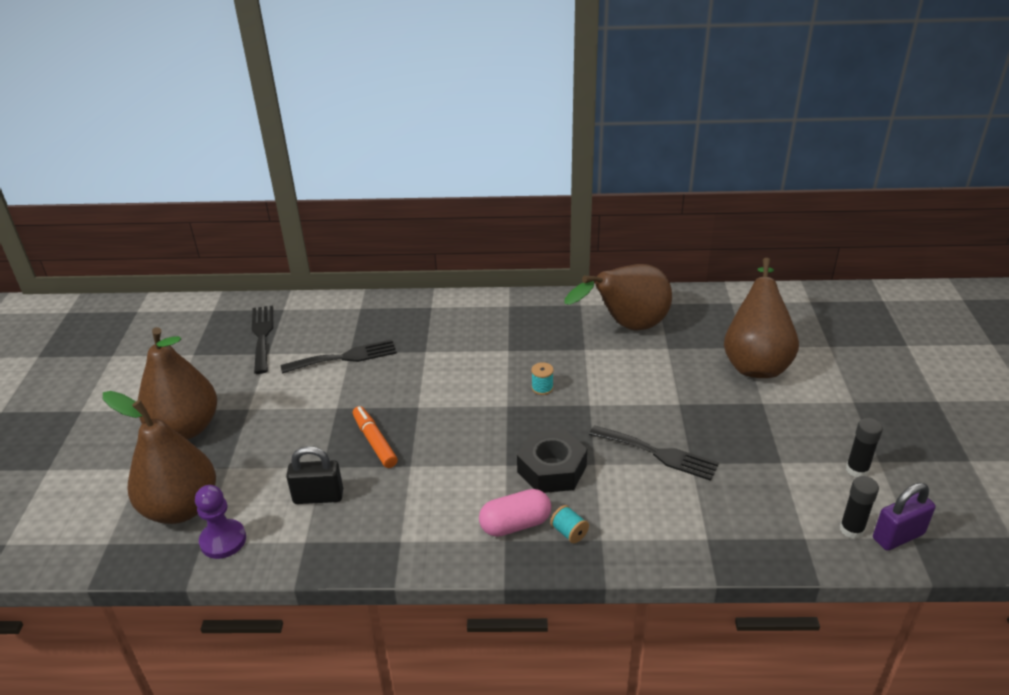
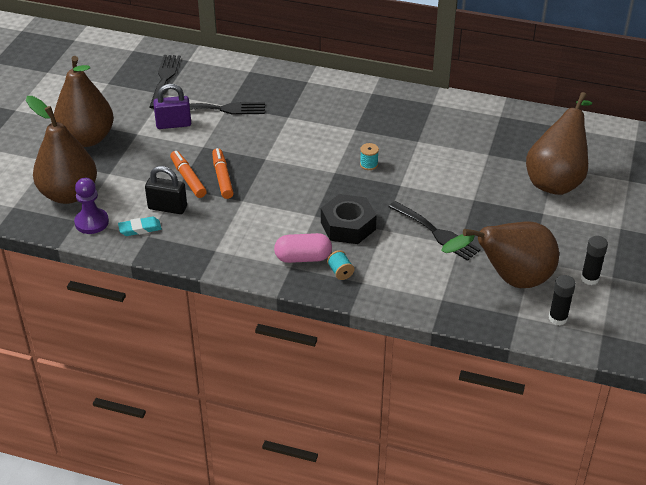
camera: 15 degrees right, 5 degrees up
(291, 534) = (140, 229): none -> turquoise eraser
(332, 452) = (188, 178): none -> orange marker
(627, 326) = (463, 130): brown pear -> brown pear (510, 280)
(898, 536) = (591, 331): purple padlock -> purple padlock (173, 124)

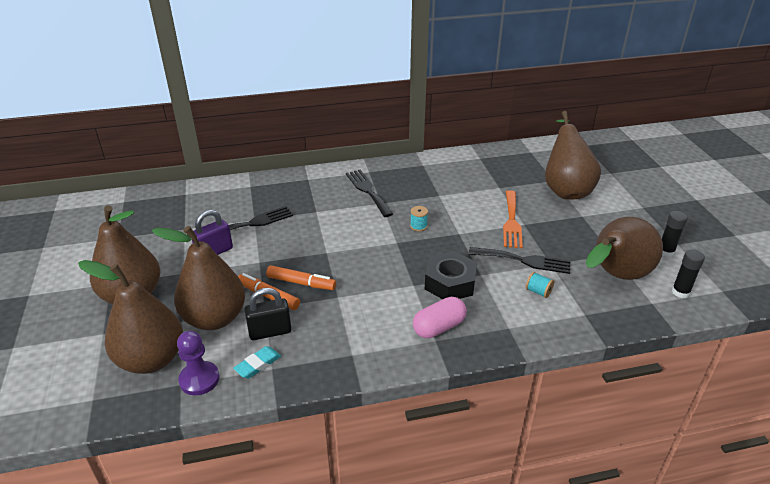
camera: 30 degrees left, 5 degrees down
(134, 180) = (214, 318): none -> brown pear
(164, 79) = (174, 216): black fork -> black fork (367, 191)
(222, 177) = (301, 283): orange marker -> orange marker turned 150 degrees clockwise
(340, 272) = (482, 326): turquoise spool -> turquoise spool (538, 292)
(463, 193) = (511, 222): none -> orange fork

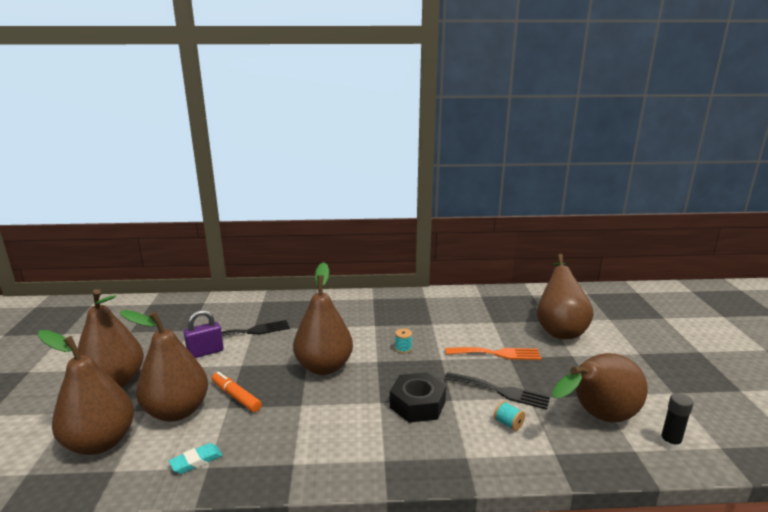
camera: 10 degrees right, 15 degrees down
(199, 379) = (134, 468): purple pawn -> none
(270, 332) = (222, 430): black padlock -> none
(301, 283) = (272, 388): orange marker -> none
(345, 254) = (324, 367): none -> brown pear
(367, 191) = (366, 314): black fork -> none
(439, 327) = (392, 447): pink capsule -> none
(511, 222) = (497, 354): orange fork -> orange fork turned 105 degrees counterclockwise
(666, 251) = (658, 399): black glue stick -> none

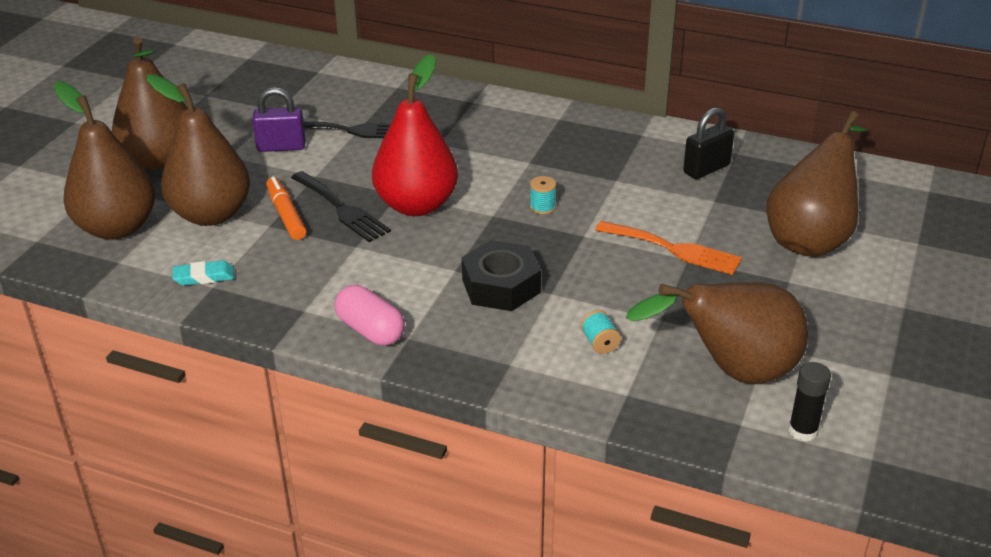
camera: 25 degrees right, 15 degrees up
(324, 367) = (416, 205): brown pear -> red pear
(353, 464) = (370, 330): none -> pink capsule
(474, 307) = (706, 169): none -> black padlock
(501, 391) = (629, 301): black fork -> black fork (342, 209)

